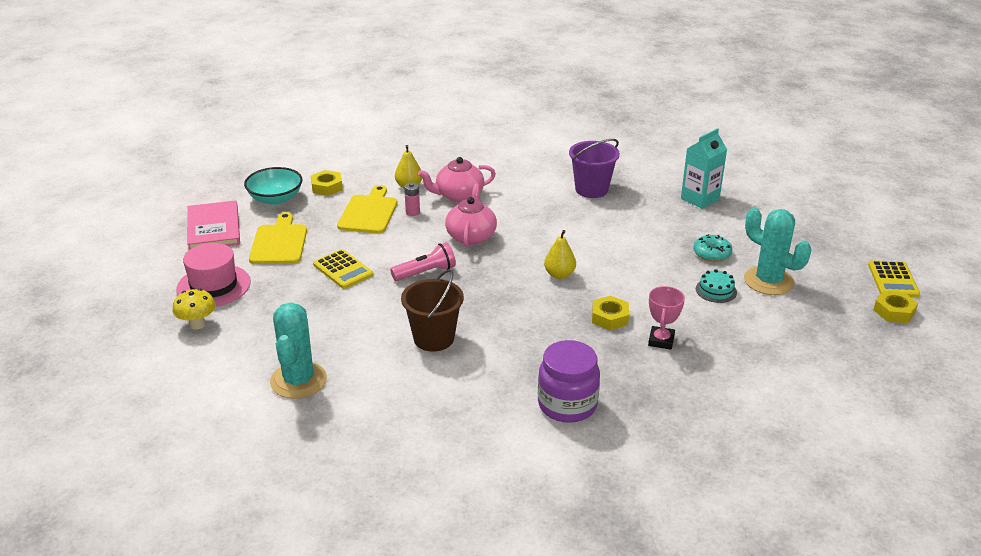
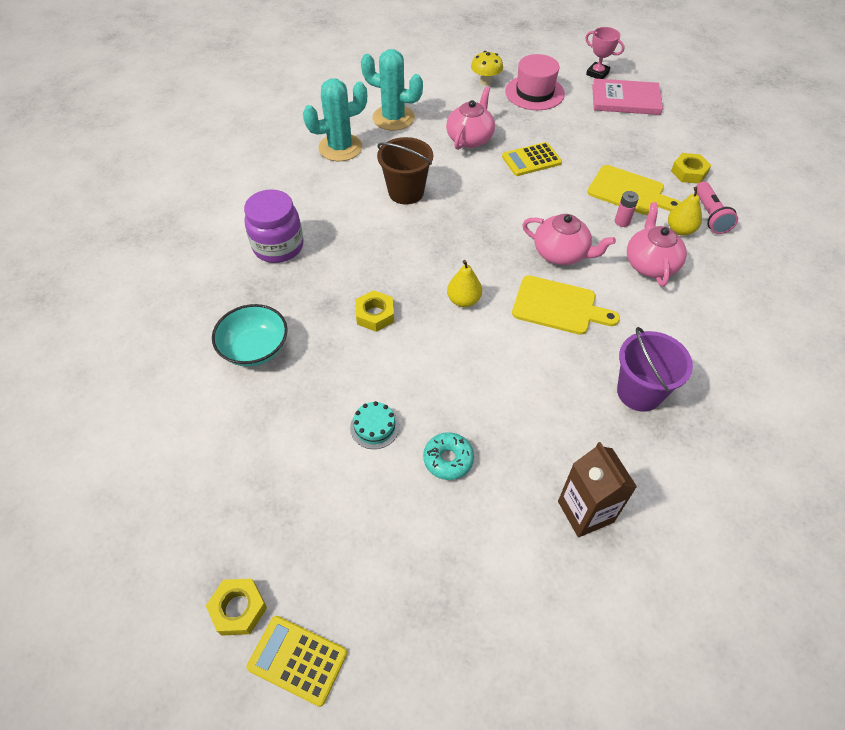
camera: 110 degrees right, 20 degrees up
(275, 199) = (671, 138): turquoise bowl -> turquoise bowl (255, 348)
(279, 242) = (590, 131): yellow cutting board -> yellow cutting board (558, 306)
(320, 314) = (470, 138): none -> pink teapot
(426, 273) = (506, 208): pink flashlight -> pink flashlight (710, 215)
(661, 340) = (319, 340): pink trophy -> pink trophy (597, 73)
(700, 199) = (585, 511): turquoise carton -> brown carton
(768, 281) = (366, 493): turquoise cactus -> turquoise cactus (340, 148)

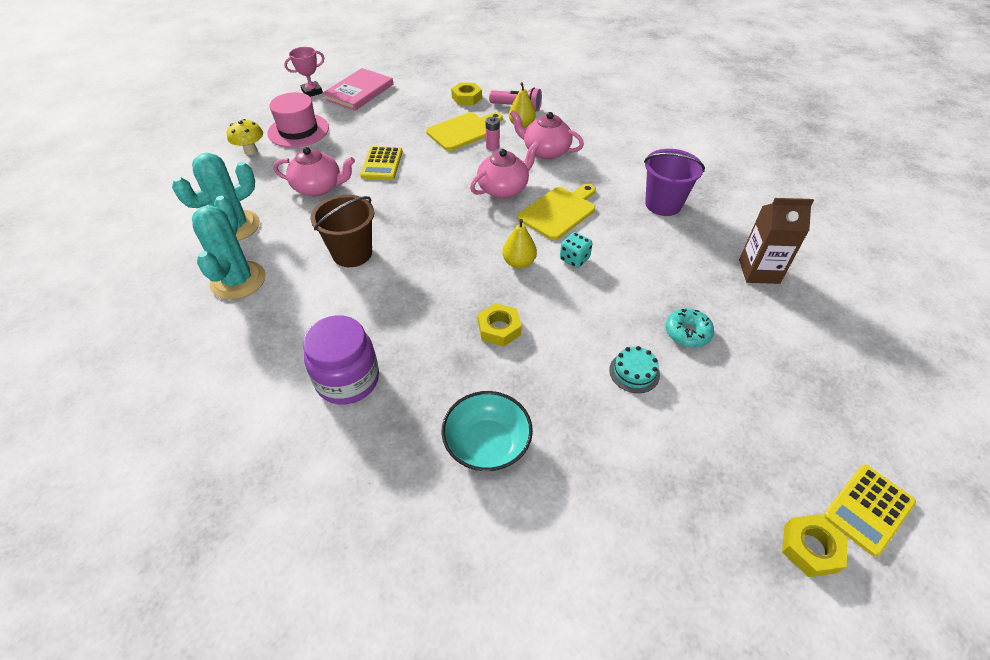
camera: 65 degrees left, 5 degrees down
(470, 138) = (318, 187): pink teapot -> pink teapot turned 135 degrees clockwise
(495, 340) = (574, 259): none -> turquoise dice

